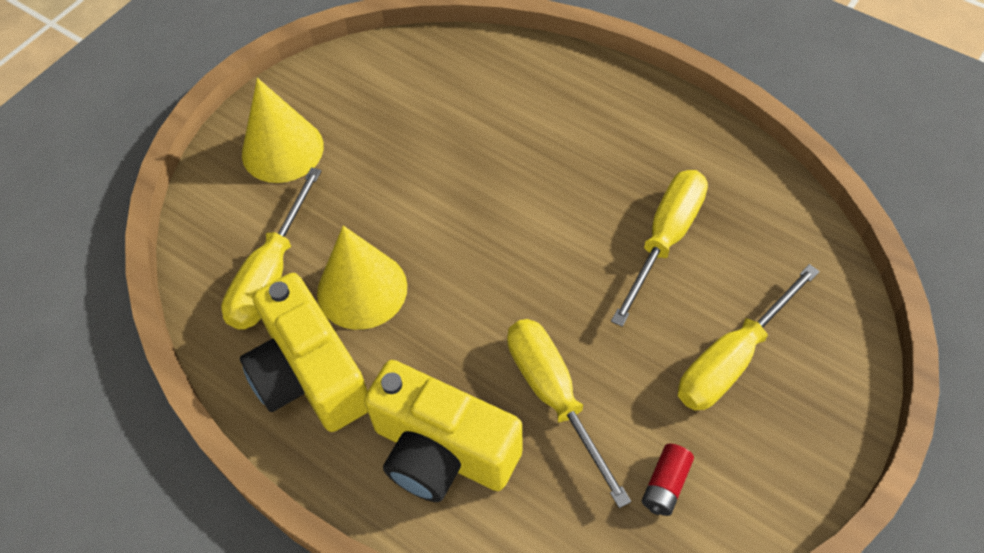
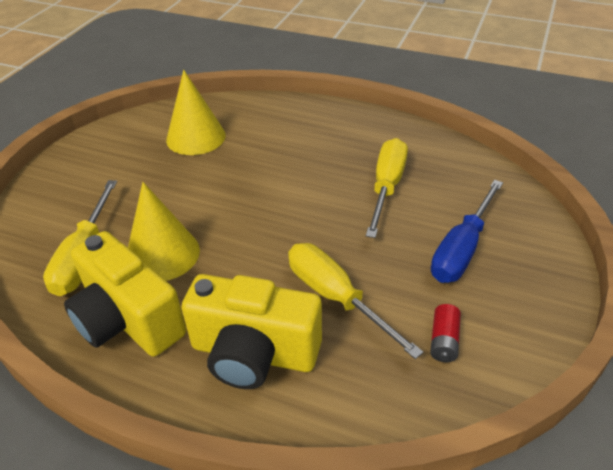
camera: 15 degrees left, 15 degrees down
(282, 150) = (83, 178): yellow cone -> yellow cone (196, 137)
(732, 359) = (462, 249): yellow screwdriver -> blue screwdriver

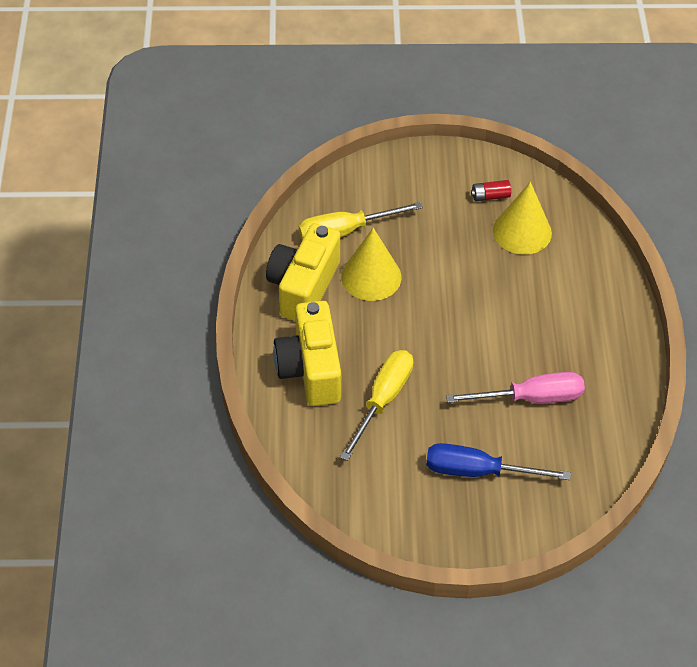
camera: 65 degrees right, 10 degrees up
(386, 187) = (531, 398): yellow screwdriver -> pink screwdriver
(444, 341) = (374, 478): red battery -> red battery (490, 196)

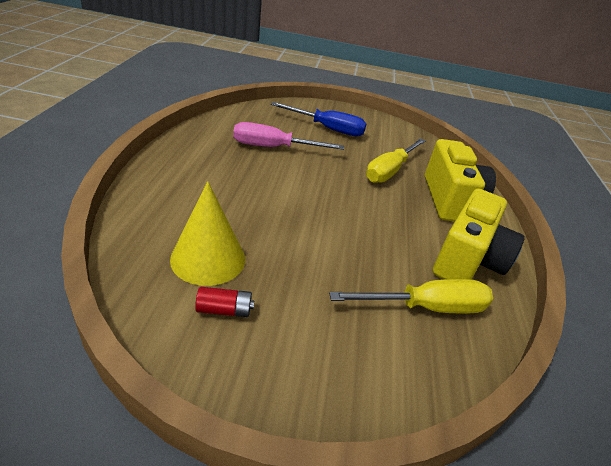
camera: 175 degrees left, 15 degrees down
(371, 276) = (395, 253): yellow cone -> none

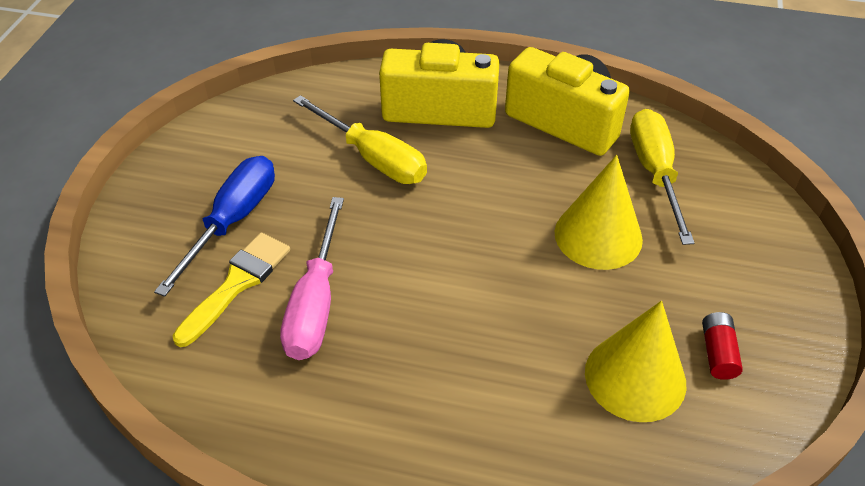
camera: 80 degrees left, 10 degrees up
(286, 128) = (237, 283): none -> yellow brush
(342, 260) = (598, 236): none -> yellow cone

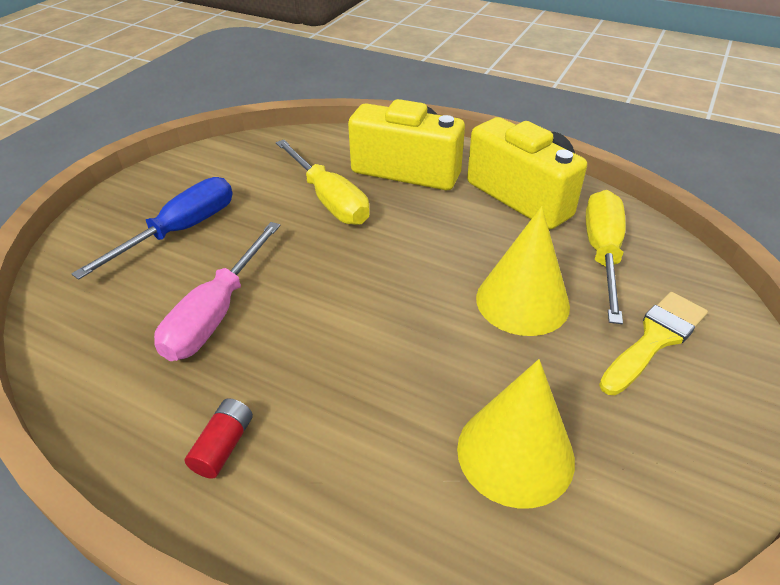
camera: 15 degrees right, 5 degrees down
(237, 283) = (155, 283): yellow brush -> yellow brush (655, 339)
(717, 353) = (622, 447): red battery -> red battery (223, 446)

